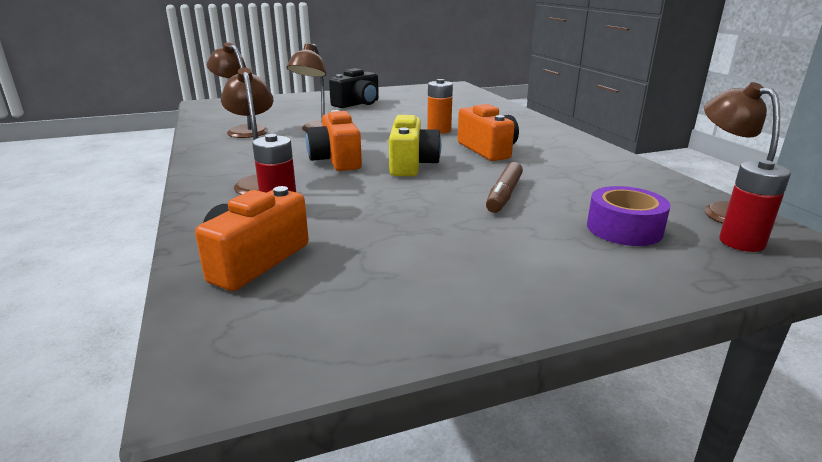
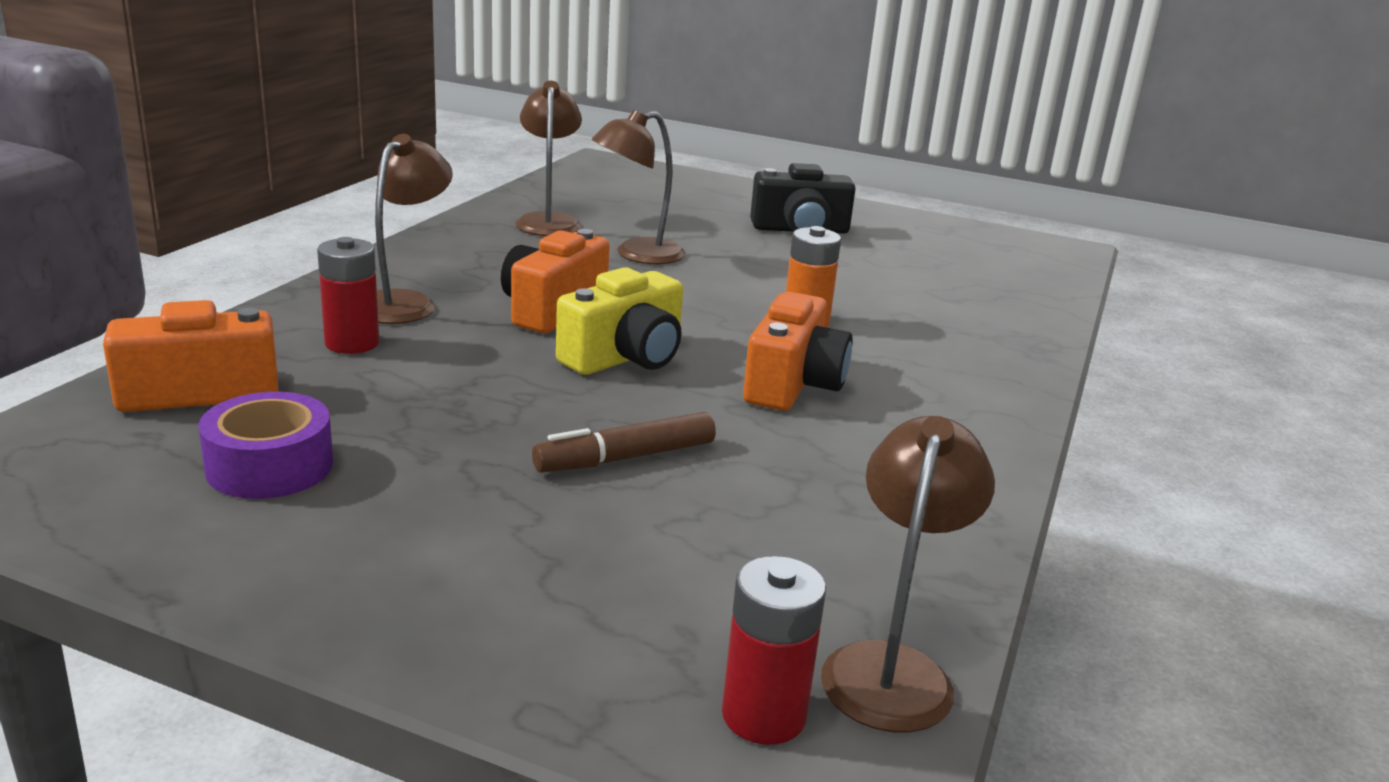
camera: 40 degrees right, 0 degrees up
(624, 229) = (649, 590): purple tape -> purple tape (270, 466)

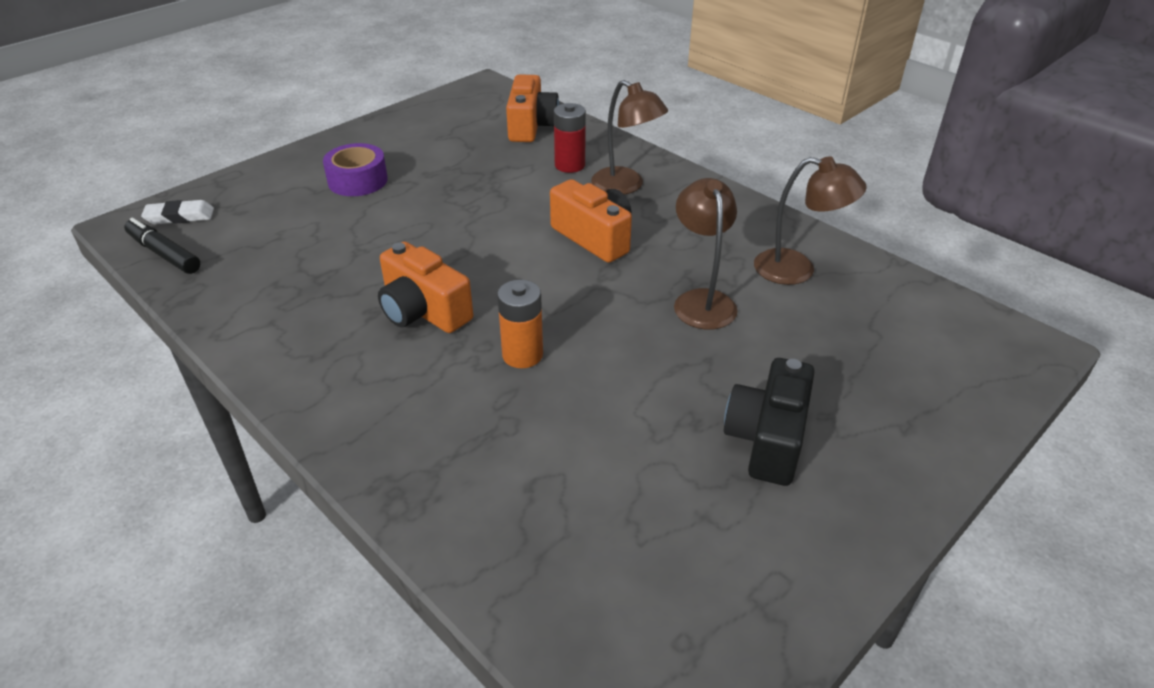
camera: 115 degrees right, 15 degrees up
(270, 466) = (446, 138): purple tape -> purple tape (358, 180)
(625, 357) = (503, 251): yellow camera -> none
(626, 458) = (382, 226): brown marker -> none
(763, 715) = (180, 216): red battery -> white eraser
(891, 668) = (164, 254): brown lamp -> black marker

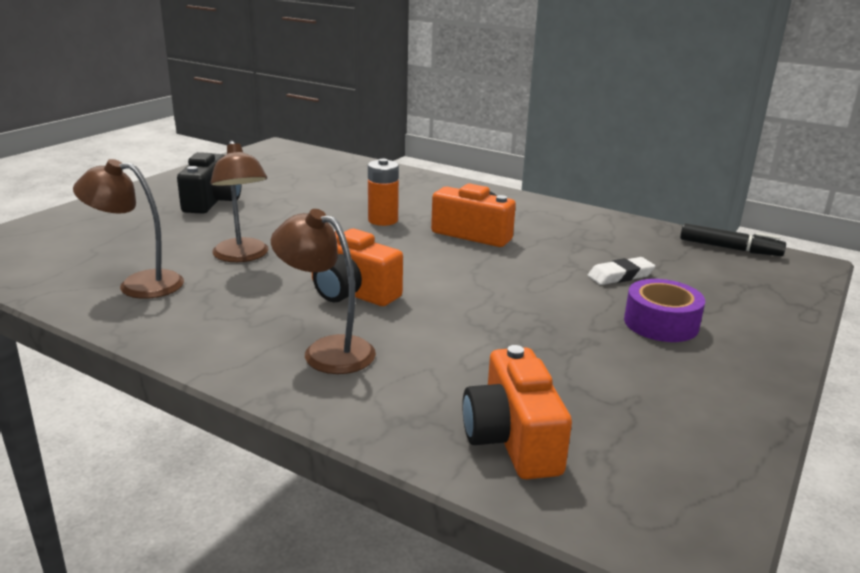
camera: 165 degrees right, 15 degrees down
(180, 216) = (775, 273): white eraser -> white eraser (620, 275)
(569, 165) = (413, 372): red battery -> none

